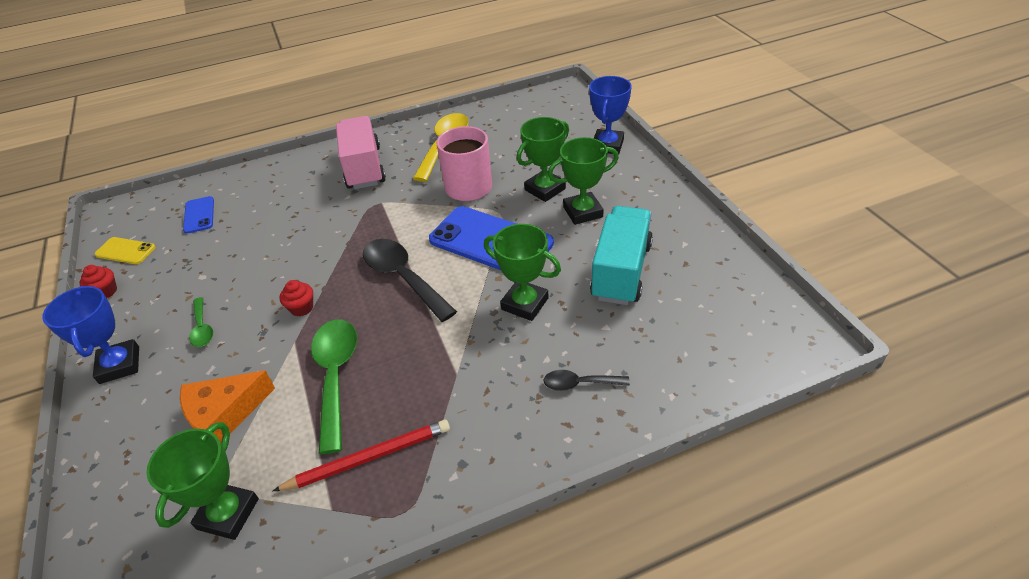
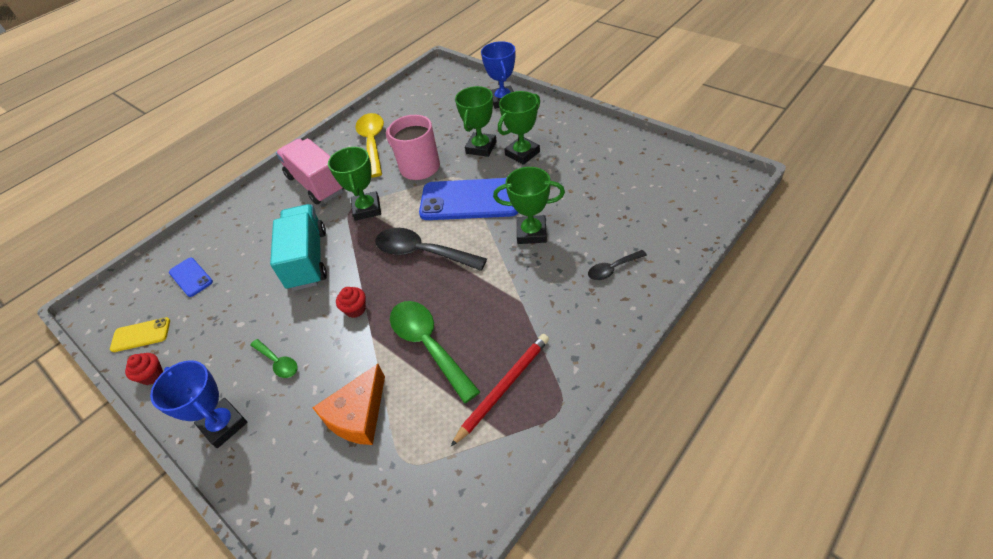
camera: 25 degrees left, 5 degrees up
(228, 514) = (426, 481): green trophy -> green trophy (367, 209)
(621, 271) = (582, 184): turquoise truck -> turquoise truck (307, 259)

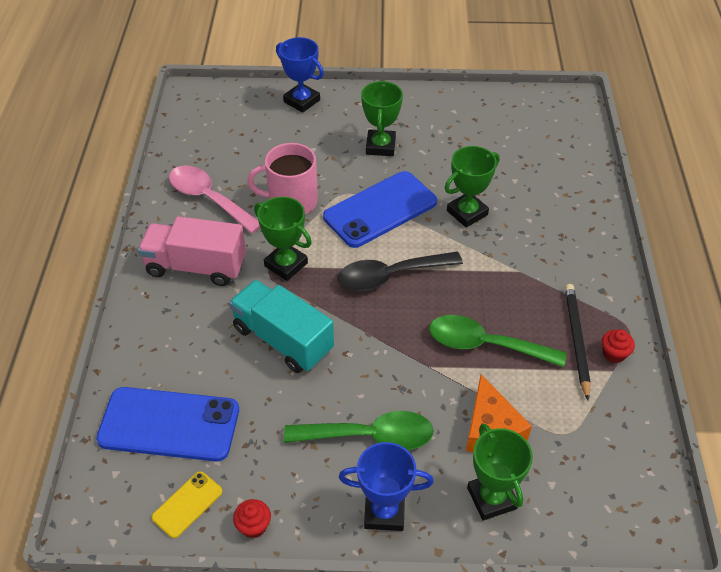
camera: 45 degrees left, 0 degrees up
(191, 277) = (169, 424): blue phone -> blue phone, size x2.06
(278, 362) = (370, 436): green spoon -> green spoon, size x1.90
(355, 309) = (387, 354): red cupcake -> red cupcake (614, 354)
(372, 143) = (209, 199): yellow spoon -> pink spoon
(481, 147) = (334, 156): green trophy -> green trophy (491, 498)
(503, 387) = (576, 340): red pencil -> black pencil
(612, 269) = (560, 211): black spoon -> none

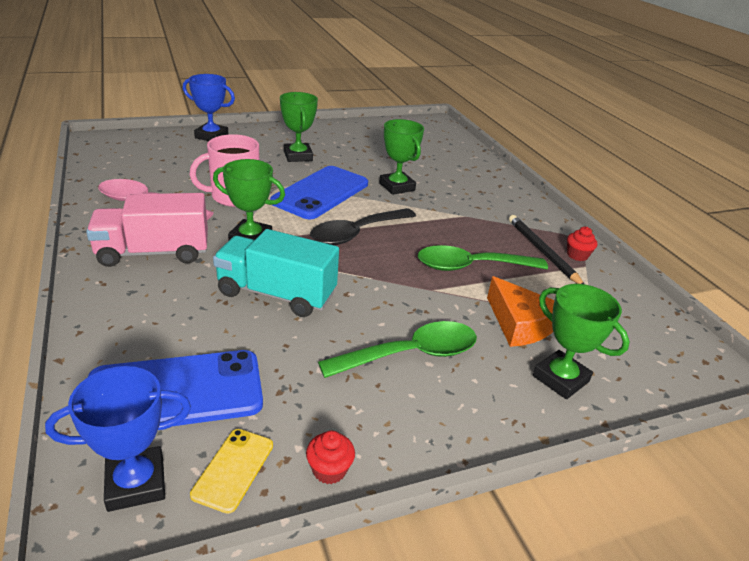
camera: 25 degrees left, 15 degrees down
(384, 512) = (467, 417): blue trophy -> blue trophy (136, 483)
(467, 213) = (397, 187): green trophy -> green trophy turned 60 degrees counterclockwise

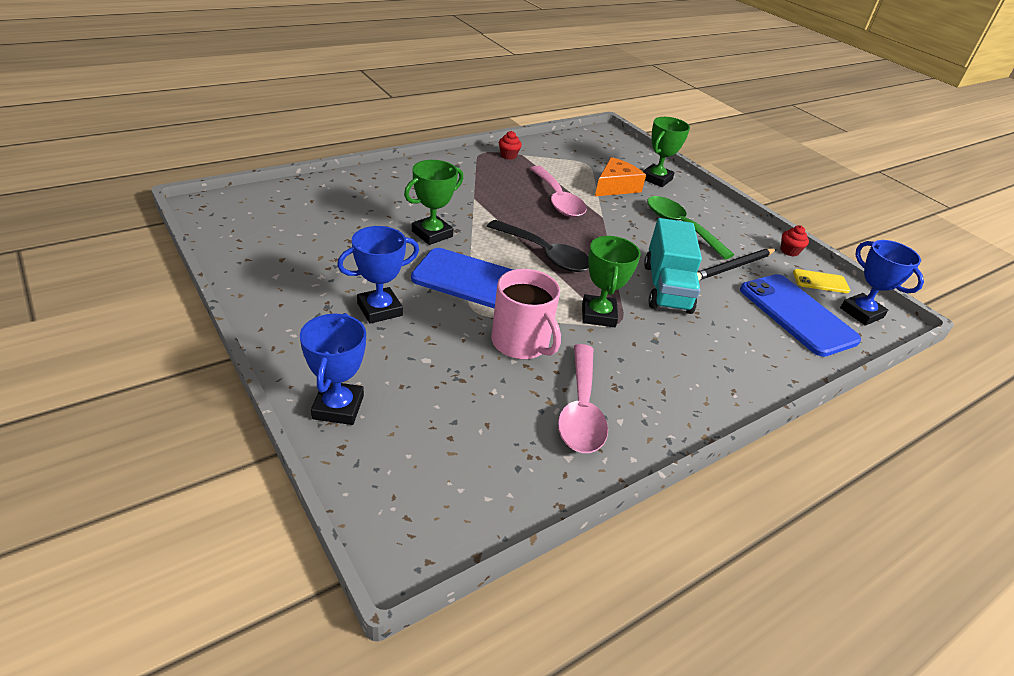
camera: 105 degrees left, 5 degrees up
(154, 253) = (667, 372): pink truck -> none
(298, 156) = (379, 309): green trophy -> blue trophy
(471, 266) = (558, 200): green spoon -> pink spoon
(542, 251) = (513, 169): black pencil -> black pencil (733, 267)

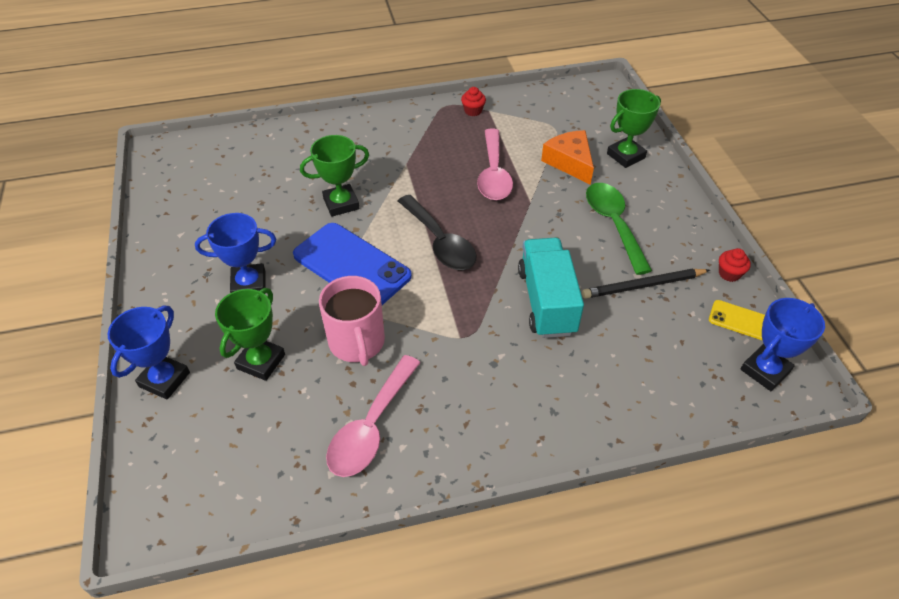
camera: 25 degrees right, 10 degrees up
(598, 315) = (452, 323): green trophy -> green trophy (261, 361)
(615, 187) = (570, 162): orange cheese -> orange cheese turned 90 degrees counterclockwise
(666, 288) = (546, 301): turquoise truck -> turquoise truck turned 150 degrees clockwise
(797, 315) = (679, 359): blue phone -> none
(861, 313) = (765, 370): blue trophy -> blue trophy turned 60 degrees clockwise

